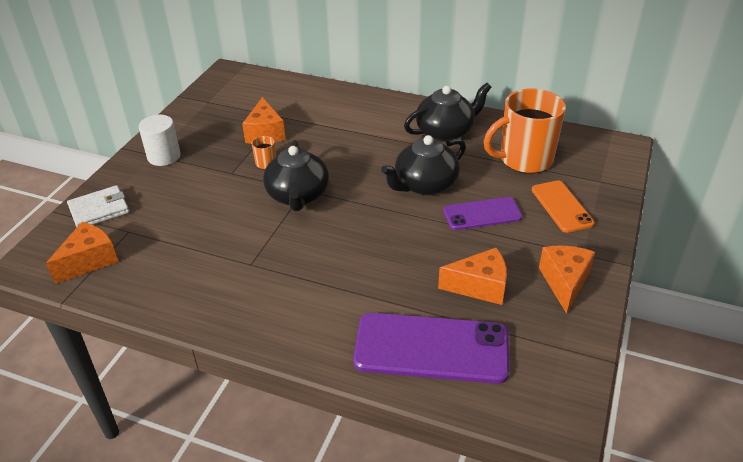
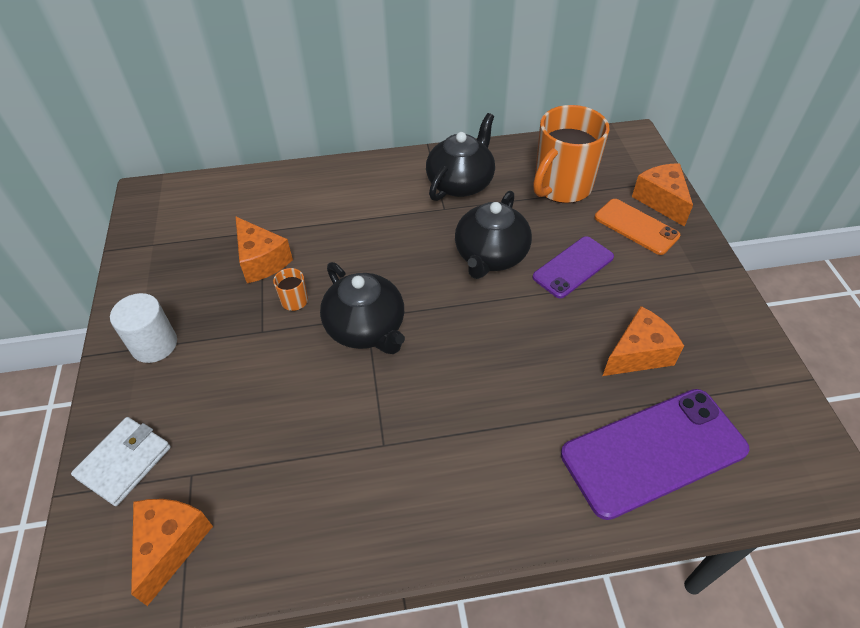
camera: 30 degrees left, 10 degrees up
(564, 282) = (706, 312): orange cheese -> orange cheese (661, 201)

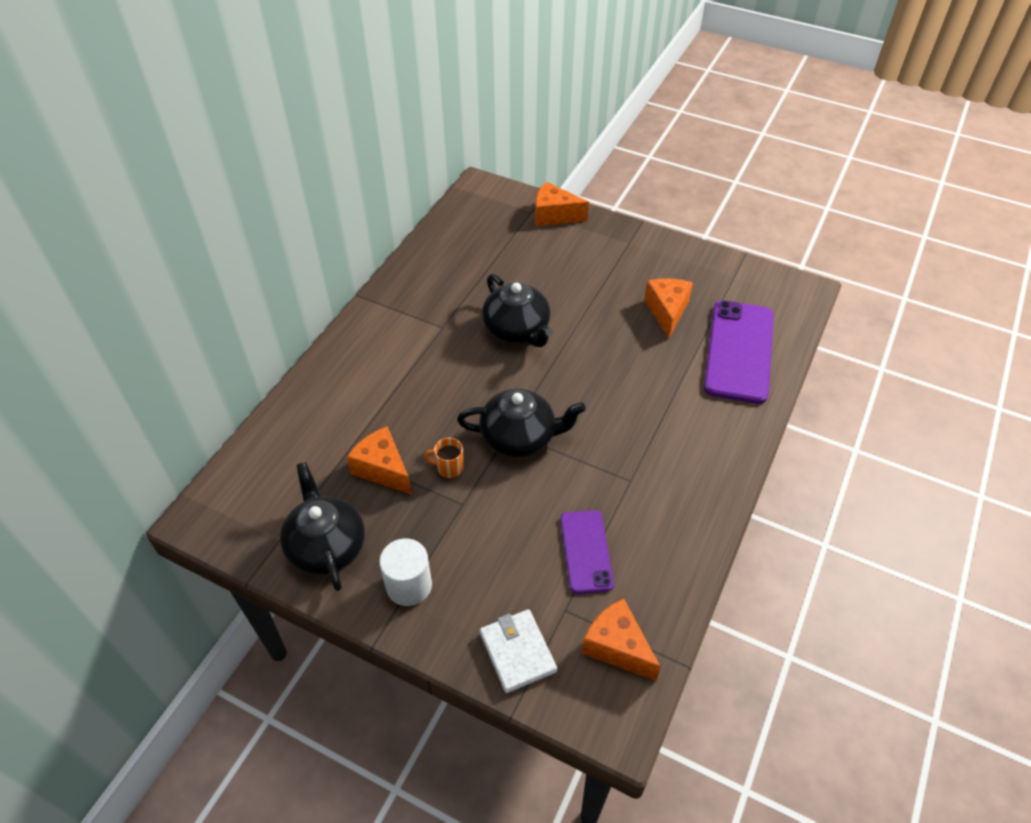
camera: 55 degrees left, 0 degrees up
(261, 261) = (383, 469): orange cheese -> orange cheese turned 135 degrees counterclockwise
(461, 183) = (425, 302): black teapot -> black teapot (326, 546)
(561, 186) = (488, 252): orange mug -> none
(573, 267) = (569, 295): purple phone -> purple phone (586, 551)
(636, 227) = (564, 242): orange phone -> none

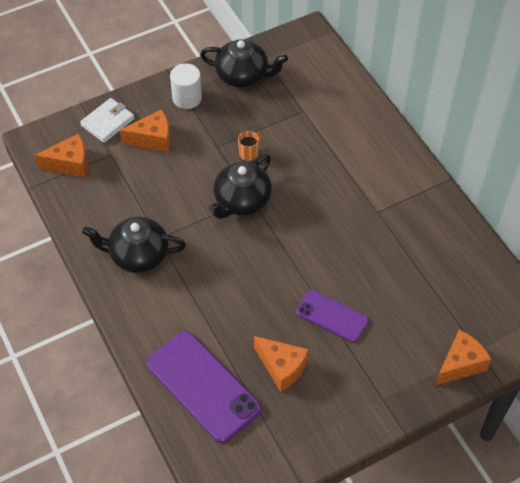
camera: 125 degrees right, 5 degrees up
(383, 469) = (275, 122): orange cheese -> orange cheese (152, 139)
(517, 330) = (339, 255): black teapot -> black teapot (138, 255)
(517, 652) = (108, 122): white wallet -> white wallet turned 60 degrees counterclockwise
(586, 551) = (134, 185): purple phone -> purple phone (332, 316)

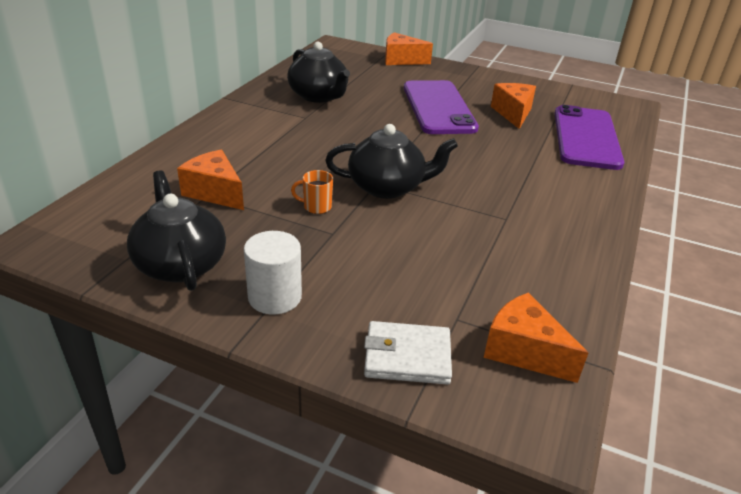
camera: 130 degrees left, 20 degrees down
(138, 255) = (544, 222): black teapot -> black teapot (319, 96)
(152, 139) = (384, 292): orange cheese -> orange cheese (215, 192)
(332, 316) = (438, 108): purple phone -> purple phone, size x1.69

